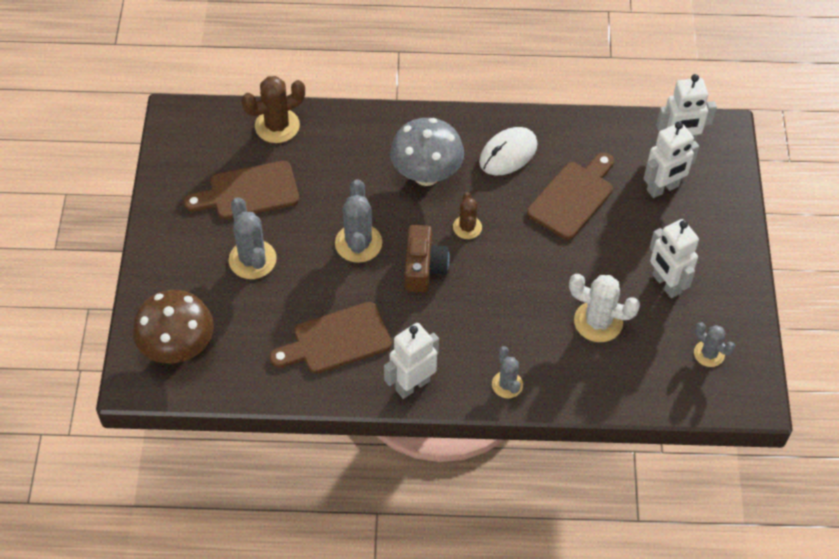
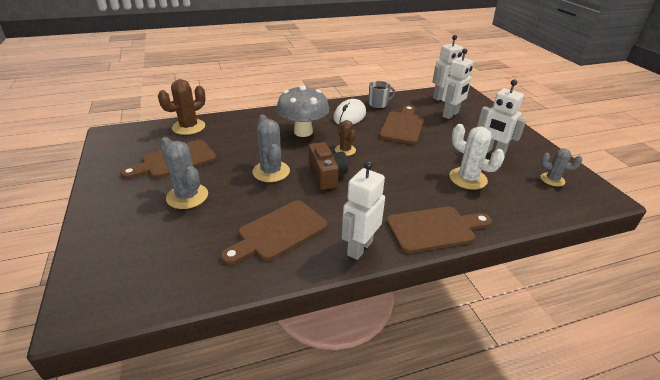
camera: 20 degrees left, 20 degrees down
(178, 348) = (125, 273): brown mushroom -> none
(507, 385) = (434, 229): grey cactus -> brown cutting board
(565, 136) = (378, 104): none -> grey mug
(598, 322) = (468, 178): white cactus -> white cactus turned 45 degrees clockwise

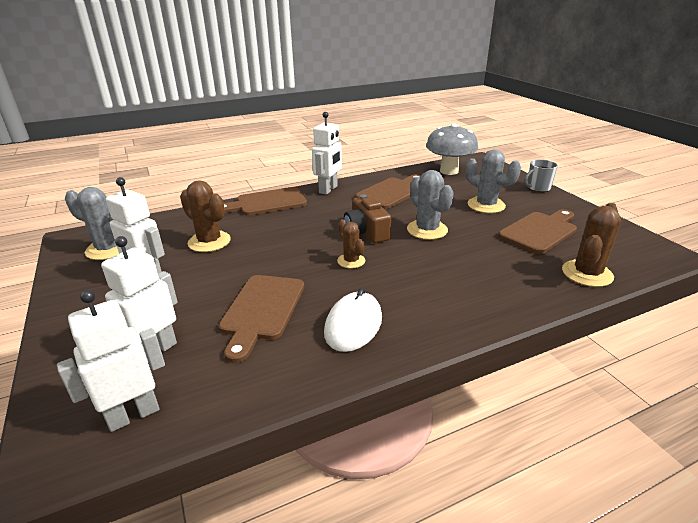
camera: 175 degrees right, 5 degrees down
(303, 132) = (418, 282): grey mushroom -> grey mushroom (449, 171)
(378, 104) = (297, 366): grey mug -> grey mug (538, 188)
(468, 178) = (209, 242): white cactus -> brown cactus
(552, 179) = (108, 249): grey cactus -> grey cactus, size x1.61

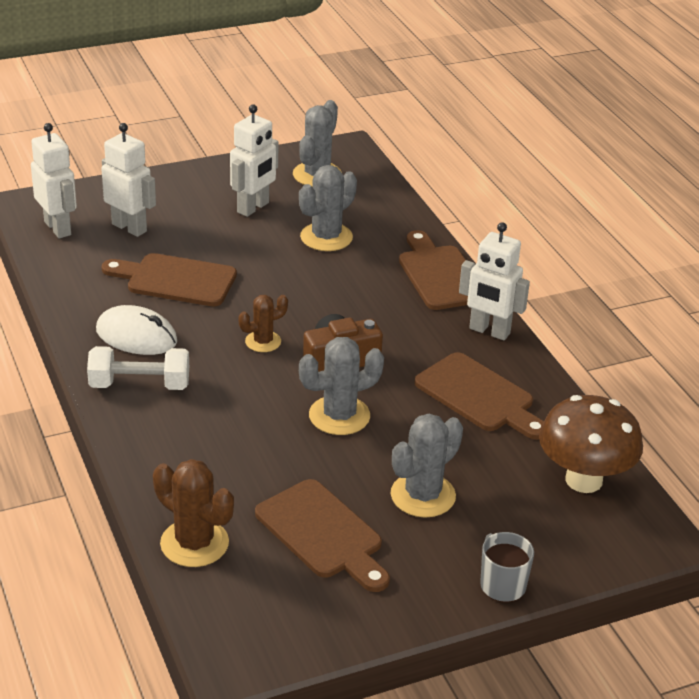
camera: 90 degrees right, 5 degrees up
(209, 242) = (326, 237): brown cactus -> grey cactus
(425, 315) = (139, 385): none -> white dumbbell
(449, 171) = (583, 480): grey mushroom -> brown mushroom

